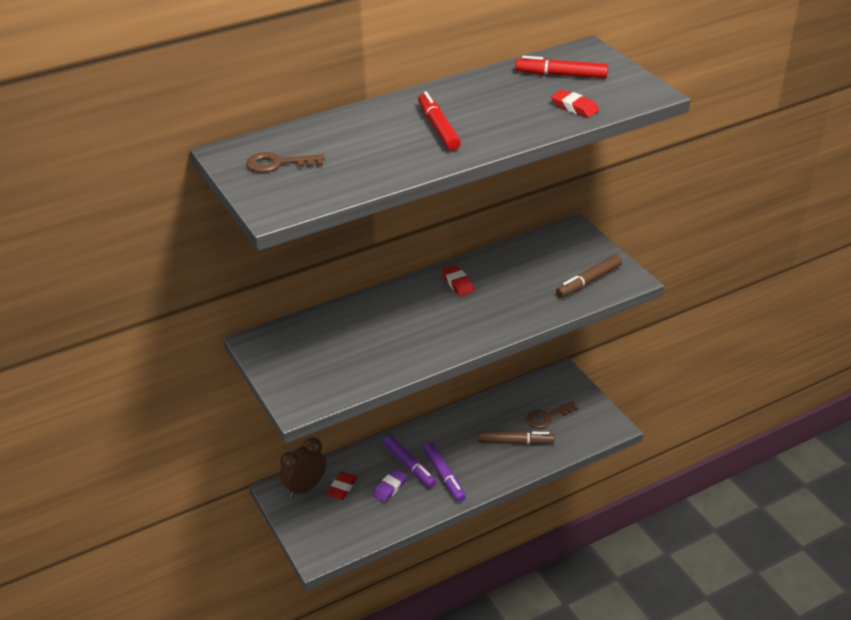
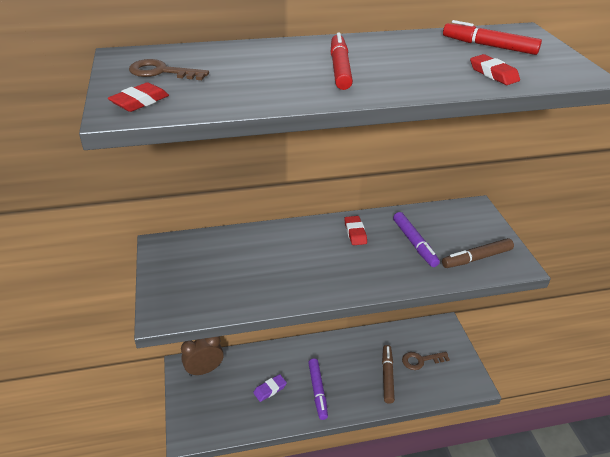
camera: 15 degrees right, 0 degrees up
(342, 488) = (232, 378): red eraser -> red eraser (140, 102)
(409, 465) = (293, 373): purple marker -> purple marker (414, 243)
(515, 442) = (387, 376): brown marker -> brown marker turned 105 degrees counterclockwise

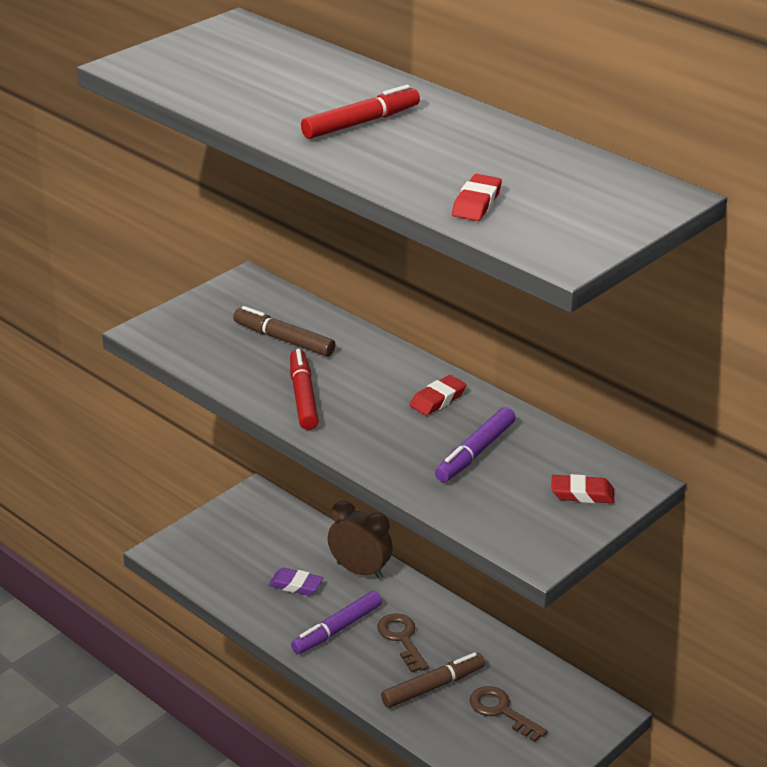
camera: 55 degrees right, 5 degrees down
(140, 102) = (156, 66): red eraser -> red eraser (582, 494)
(161, 72) = (227, 51): brown key -> brown key (402, 639)
(204, 370) = (268, 515): brown clock -> brown clock (359, 570)
(476, 258) = (508, 514): brown marker -> brown marker (284, 340)
(489, 46) = (568, 184): red marker -> red marker (303, 397)

